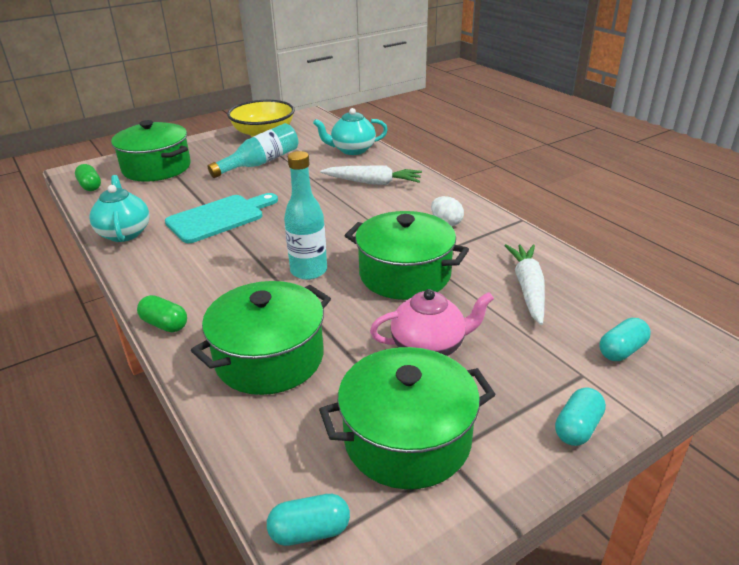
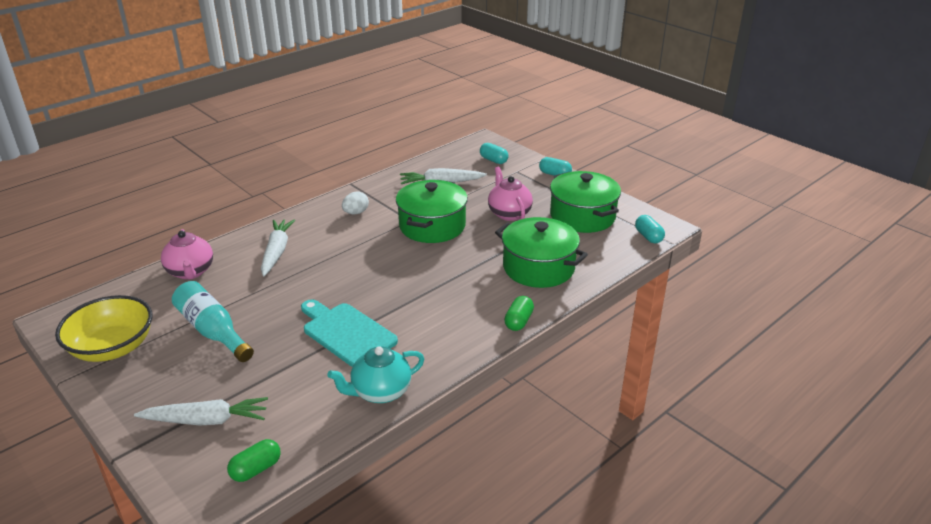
camera: 100 degrees left, 0 degrees up
(156, 168) = (206, 420): green pot -> white carrot
(309, 271) = (434, 267): turquoise bottle -> none
(352, 150) = (190, 272): turquoise teapot -> pink teapot

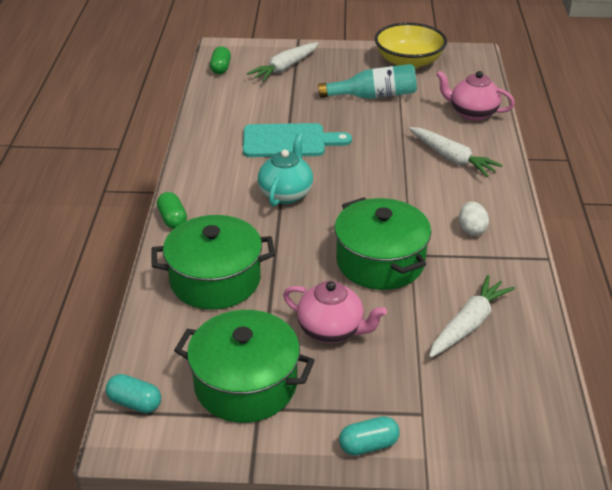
camera: 135 degrees right, 5 degrees up
(380, 392) = (209, 126): turquoise teapot -> turquoise teapot (286, 193)
(493, 160) = (480, 414): turquoise capsule -> none

